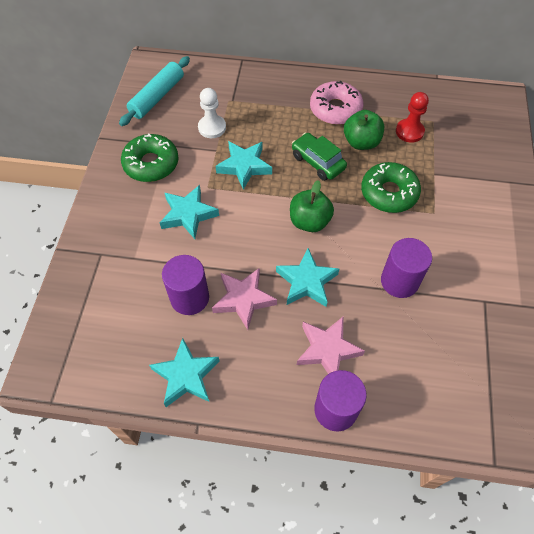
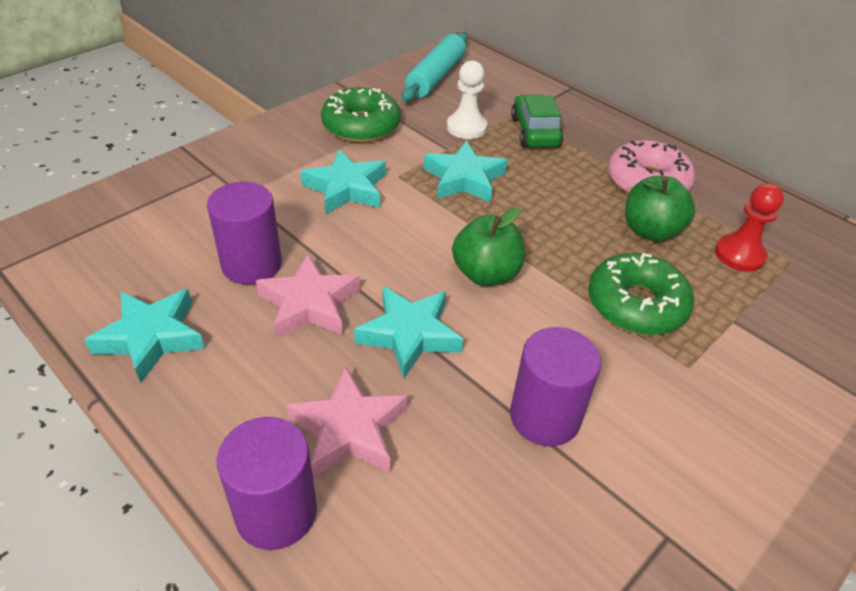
camera: 35 degrees right, 15 degrees down
(157, 97) = (436, 77): turquoise rolling pin -> turquoise rolling pin turned 45 degrees counterclockwise
(317, 162) = (565, 221): green car -> green car (534, 132)

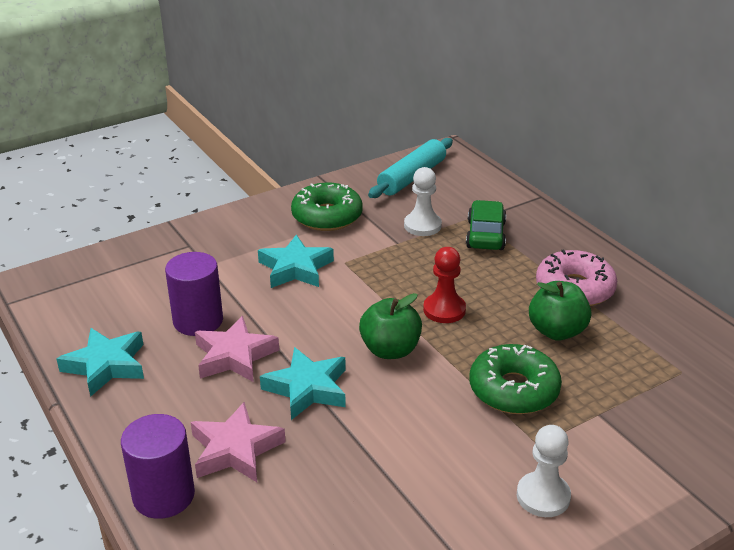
camera: 15 degrees right, 10 degrees down
(464, 179) = (402, 270): turquoise star -> none
(545, 416) = (395, 462): purple cylinder -> none
(723, 433) = (543, 496): none -> white pawn
(739, 255) = (632, 360): red pawn -> red pawn (444, 310)

